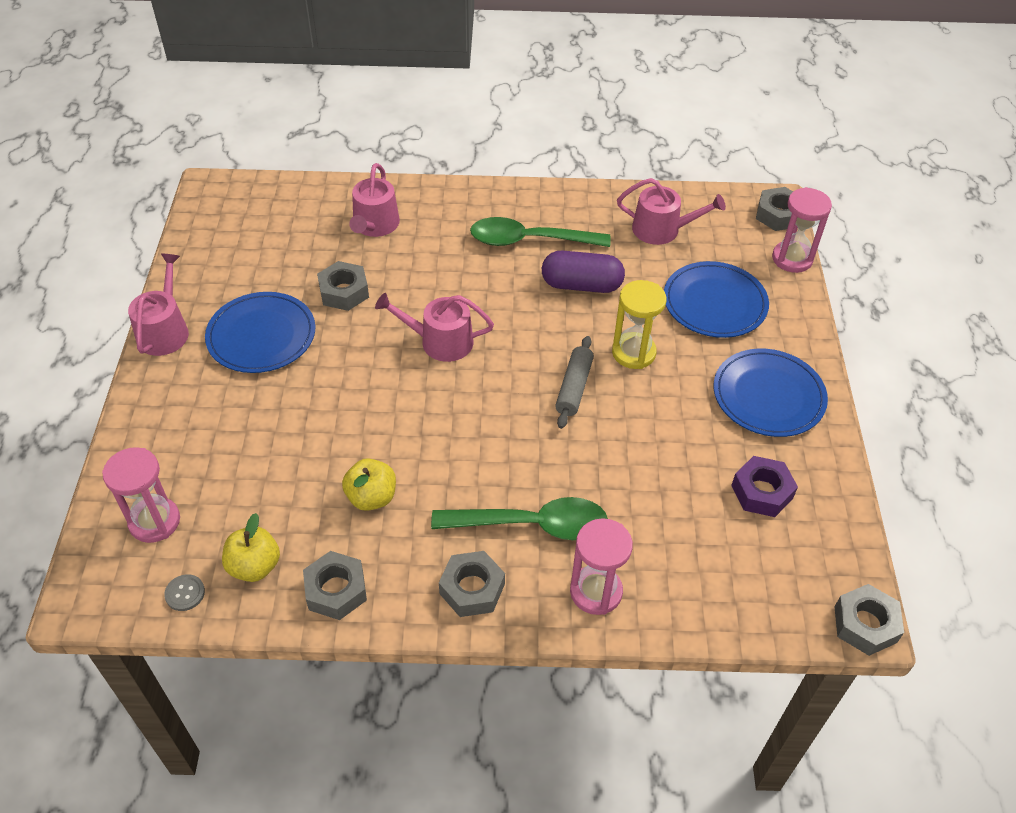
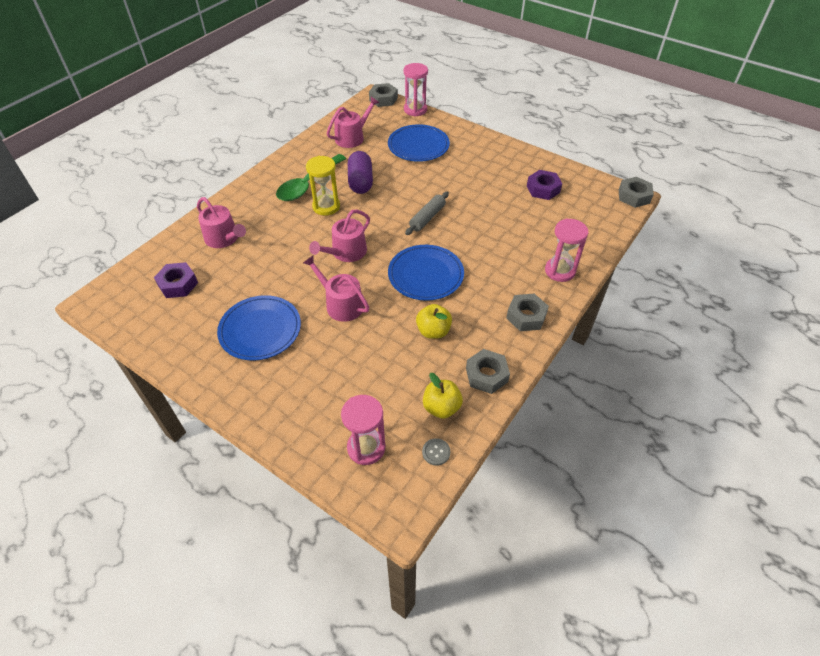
camera: 55 degrees left, 0 degrees up
(165, 330) = (202, 379): pink watering can -> pink watering can (341, 304)
(278, 232) = (178, 284): none -> purple nut
(344, 292) = (264, 276): grey nut -> none
(532, 524) = (502, 274): green spoon -> none
(573, 387) = (427, 218): grey rolling pin -> grey rolling pin turned 75 degrees clockwise
(581, 285) = (360, 182): purple capsule -> purple capsule turned 45 degrees counterclockwise
(633, 353) = (424, 186): yellow hourglass -> yellow hourglass (326, 206)
(768, 396) = (490, 159): blue plate -> blue plate (425, 275)

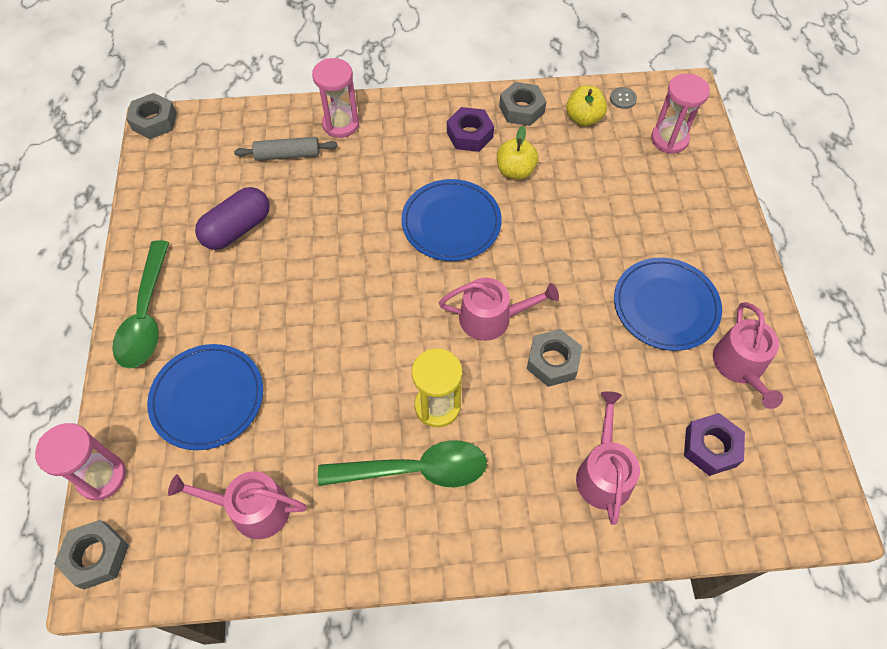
camera: 130 degrees left, 10 degrees up
(341, 304) = (563, 264): pink watering can -> pink watering can (740, 367)
(360, 182) = (352, 407): purple capsule -> purple capsule (237, 229)
(427, 218) = (359, 281): grey rolling pin -> grey rolling pin (288, 155)
(485, 146) = (146, 315): none -> green spoon
(526, 316) = (428, 118): grey nut -> grey nut (553, 361)
(543, 189) = (205, 204): purple nut -> purple nut (469, 135)

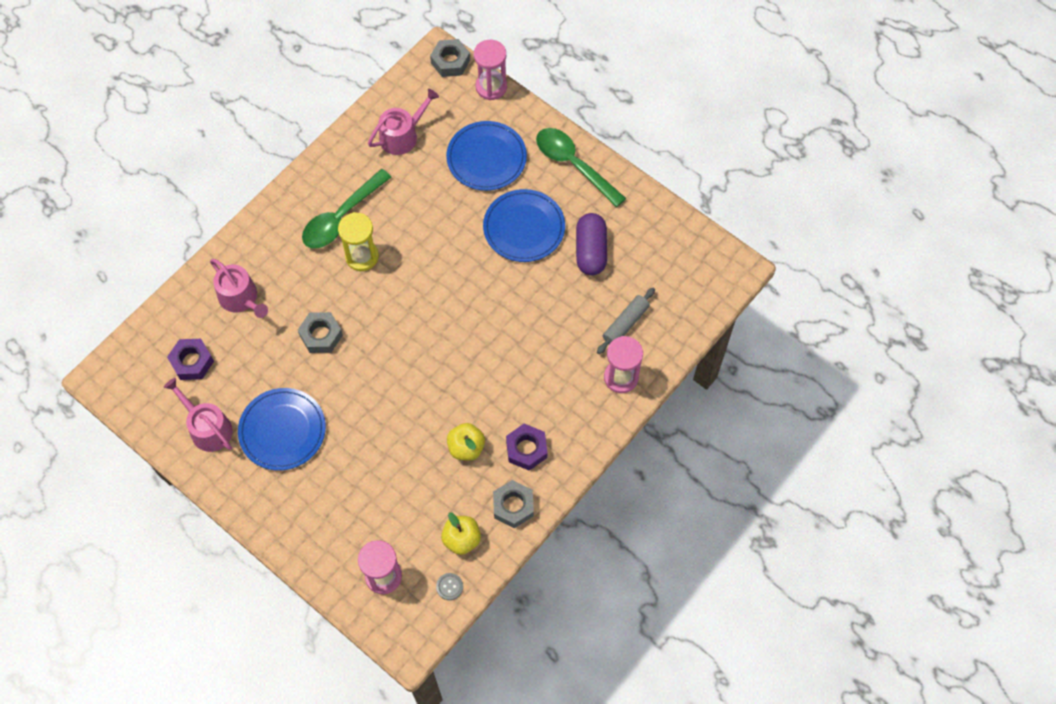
camera: 135 degrees right, 5 degrees up
(154, 121) = (740, 269): grey nut -> none
(451, 222) = (468, 370): blue plate -> blue plate (524, 227)
(492, 318) = (380, 331): pink watering can -> none

